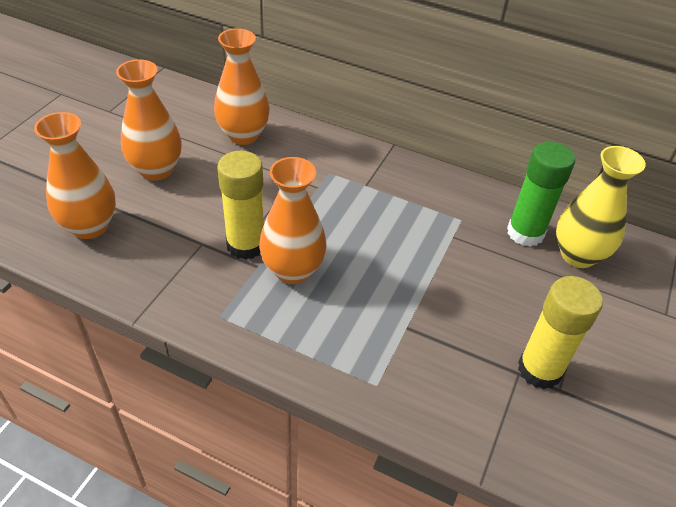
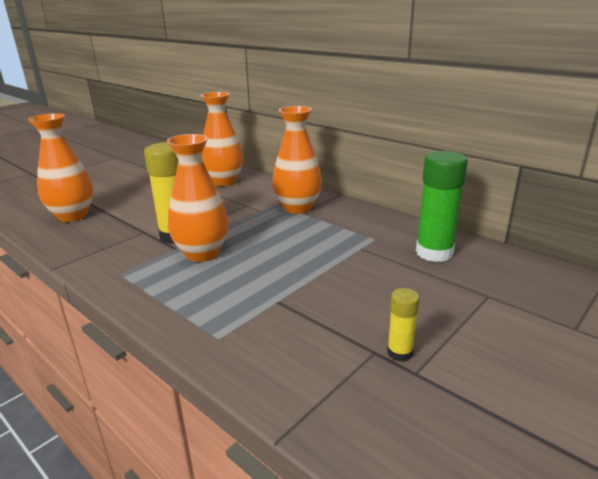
camera: 20 degrees right, 20 degrees down
(156, 170) = (146, 193): orange vase -> orange vase (297, 208)
(539, 370) = (399, 352): yellow glue stick -> yellow glue stick, size x0.51
(578, 255) = (484, 272): yellow vase -> none

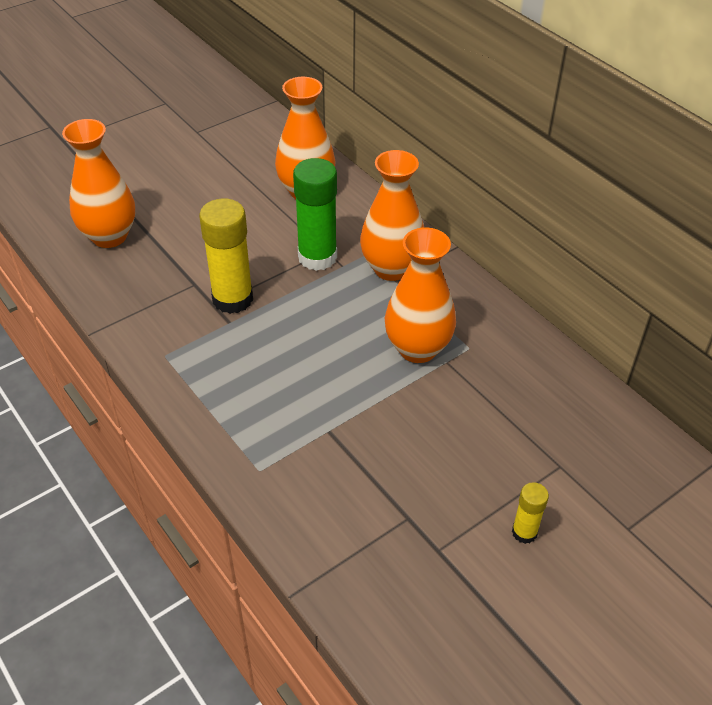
camera: 10 degrees right, 20 degrees up
(202, 253) = (259, 338): orange vase -> orange vase (417, 348)
(399, 352) = (432, 523): yellow glue stick -> yellow glue stick (524, 532)
(434, 252) = (531, 385): green glue stick -> green glue stick (317, 257)

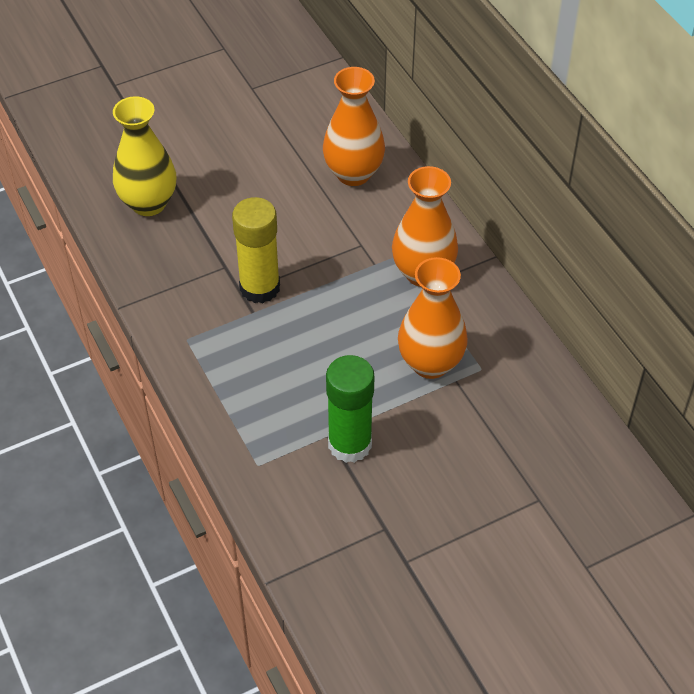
camera: 10 degrees right, 5 degrees up
(109, 236) = (148, 203): orange vase -> yellow vase
(317, 257) = (351, 251): green glue stick -> green glue stick (349, 444)
(524, 532) = (488, 557): yellow glue stick -> none

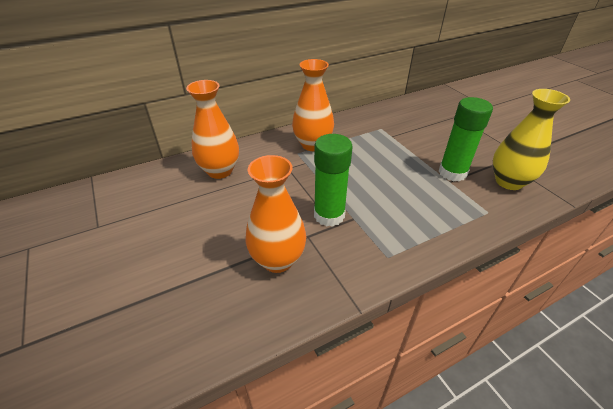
camera: 90 degrees left, 10 degrees down
(148, 203) = (225, 296): yellow vase -> yellow vase (509, 182)
(260, 287) = (329, 215): yellow glue stick -> green glue stick
(430, 363) = (382, 143): orange vase -> orange vase (277, 260)

